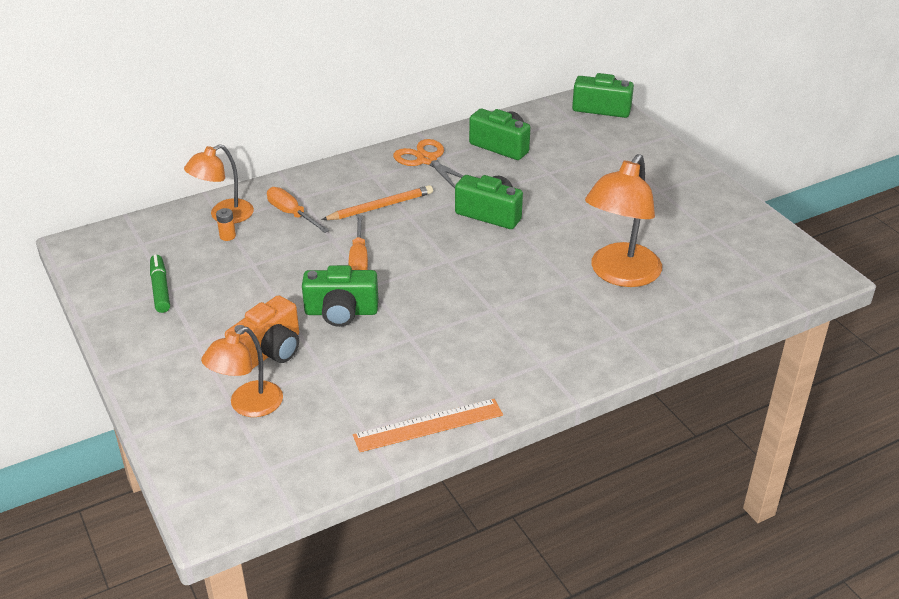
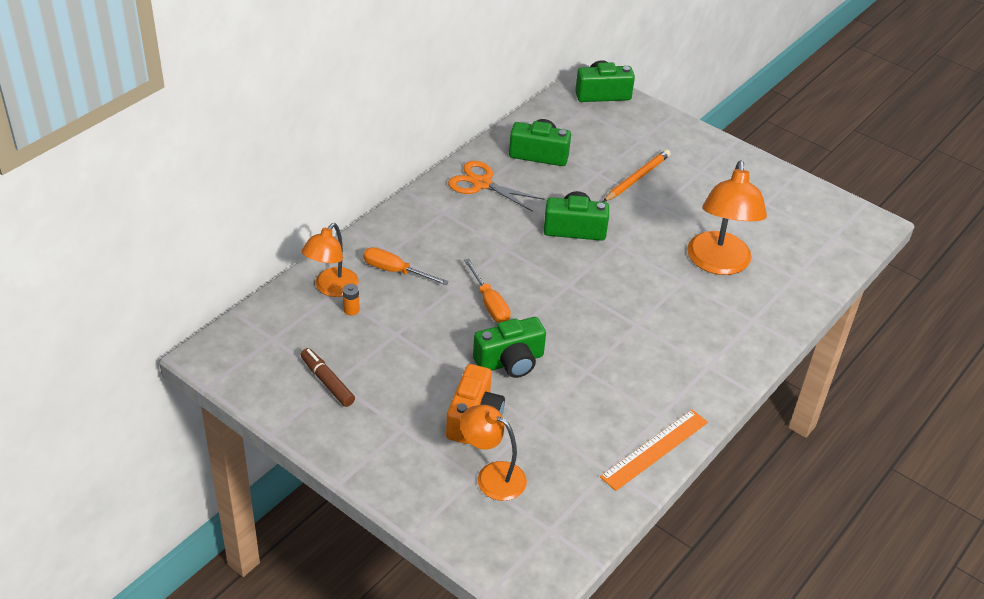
camera: 25 degrees left, 5 degrees up
(160, 289) = (327, 382): green marker -> brown marker
(248, 406) = (492, 476): orange lamp -> orange lamp turned 105 degrees clockwise
(380, 207) = (472, 244): orange pencil -> orange pencil (637, 178)

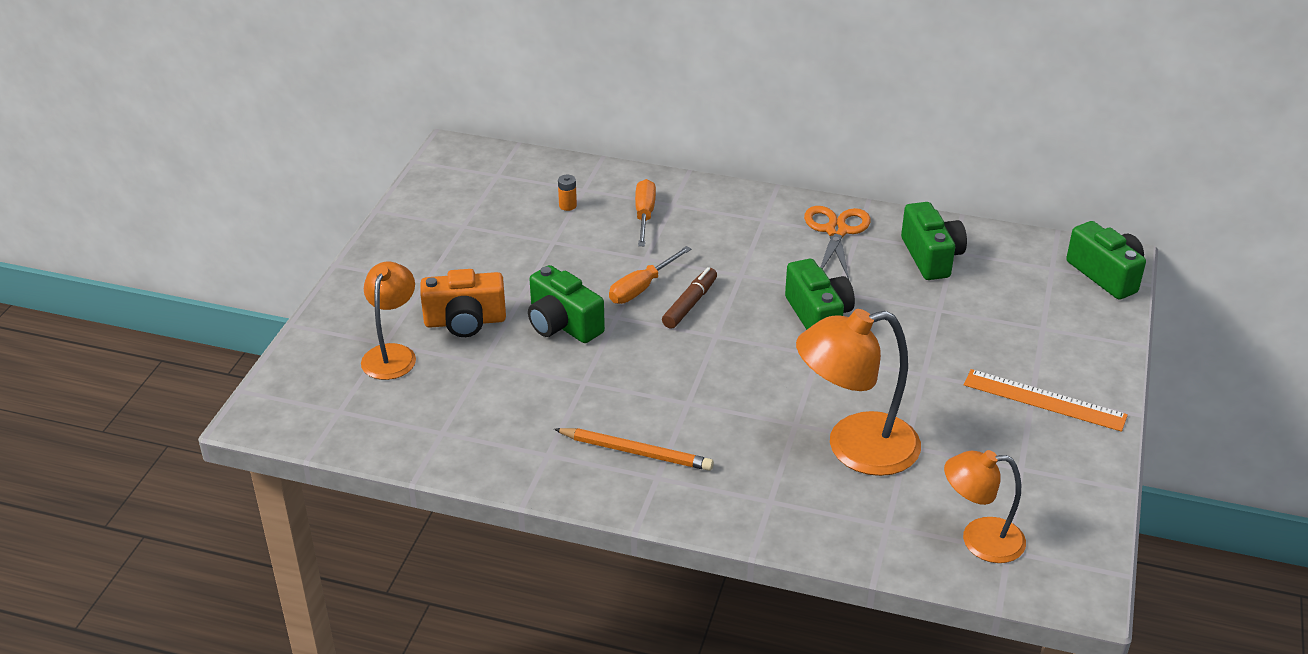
camera: 70 degrees right, 5 degrees down
(327, 382) = (460, 221): brown marker -> brown marker (690, 304)
(332, 288) = (589, 186): orange lamp -> orange lamp (979, 540)
(637, 178) = (961, 342): orange pencil -> orange pencil (636, 452)
(654, 449) = (493, 461): orange ruler -> orange ruler (1044, 400)

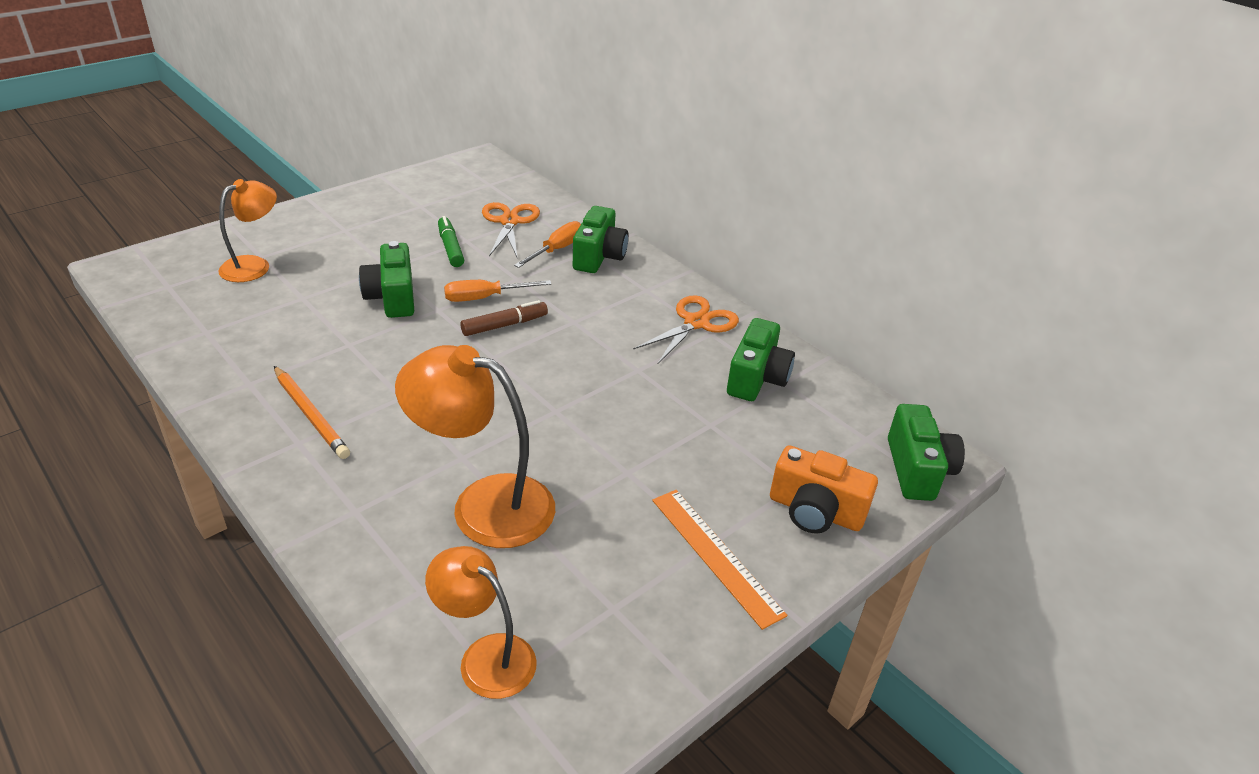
camera: 30 degrees right, 0 degrees up
(465, 321) = (331, 266): orange camera -> orange camera (815, 511)
(549, 255) = (450, 248): none -> green marker
(567, 206) = (509, 221): orange battery -> orange scissors
(818, 316) = (596, 381): green camera -> green camera (599, 256)

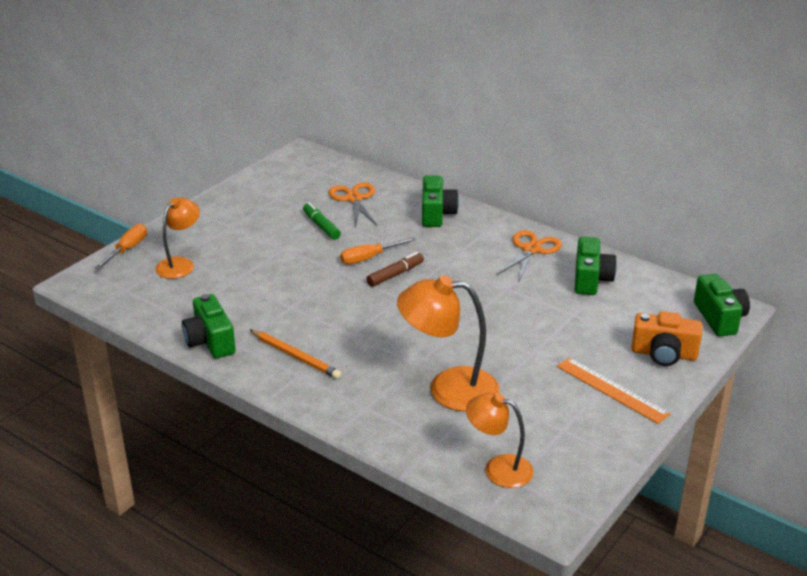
camera: 10 degrees left, 5 degrees down
(392, 297) = (301, 269): green camera -> green camera (210, 341)
(556, 250) = (402, 214): orange screwdriver -> orange screwdriver (127, 249)

